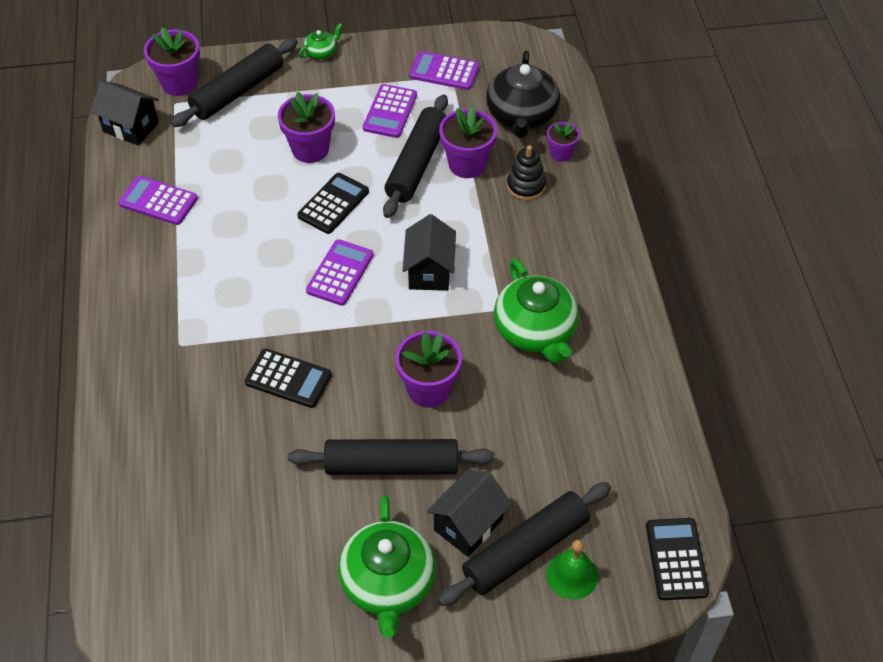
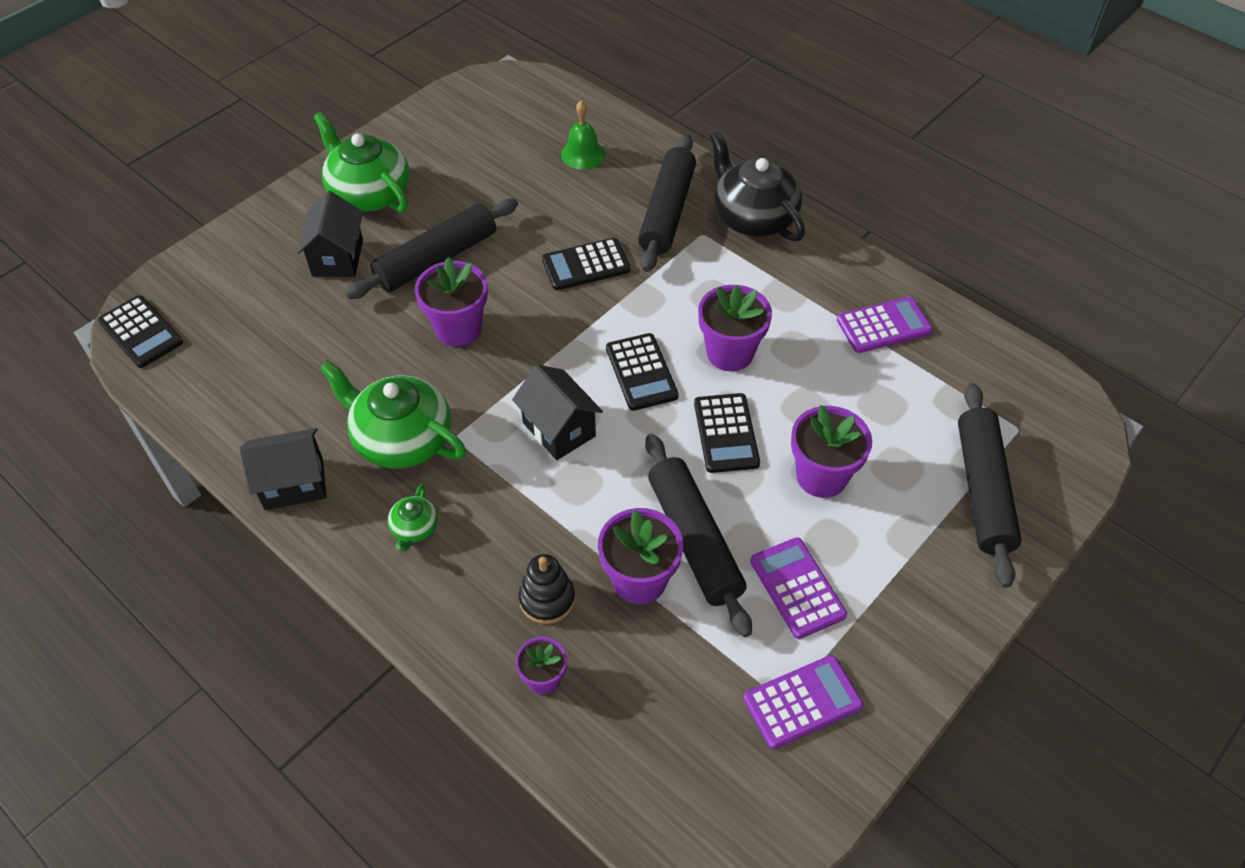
camera: 140 degrees right, 0 degrees up
(131, 127) = (1016, 374): black house -> black house (294, 484)
(179, 83) = (1050, 455): purple flower pot -> purple flower pot (730, 353)
(321, 52) = (972, 615): green teapot -> green teapot (414, 528)
(340, 273) = (641, 372): purple calculator -> black calculator
(521, 116) = (641, 703): black teapot -> black teapot (753, 217)
(526, 550) = (277, 268): black rolling pin -> black rolling pin (667, 212)
(572, 575) = (226, 274): green bell -> green bell (583, 154)

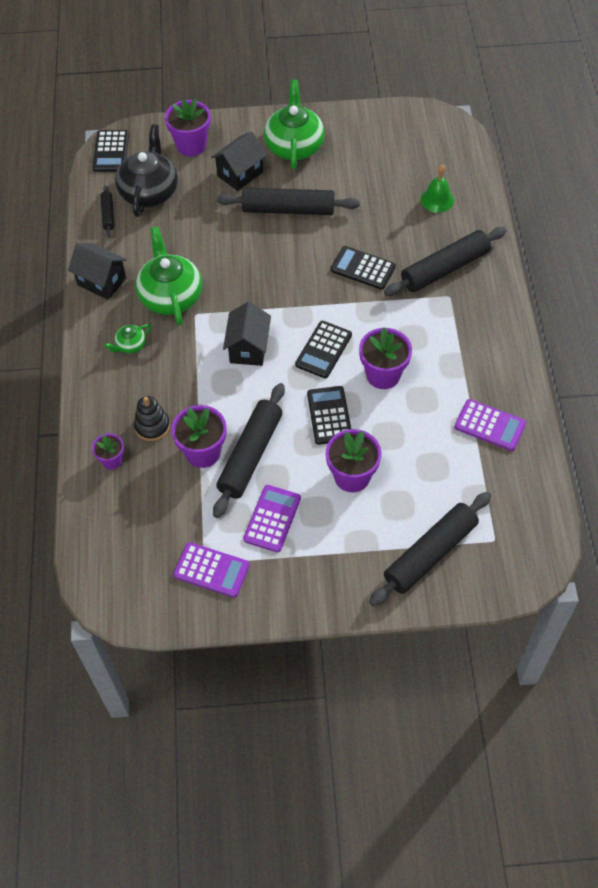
camera: 45 degrees right, 5 degrees up
(216, 403) = (108, 214): none -> black rolling pin
(458, 328) = (258, 257): purple flower pot -> purple flower pot (191, 145)
(726, 433) = (329, 415): black calculator -> black calculator turned 135 degrees clockwise
(753, 217) = (492, 307): black teapot -> black teapot (149, 191)

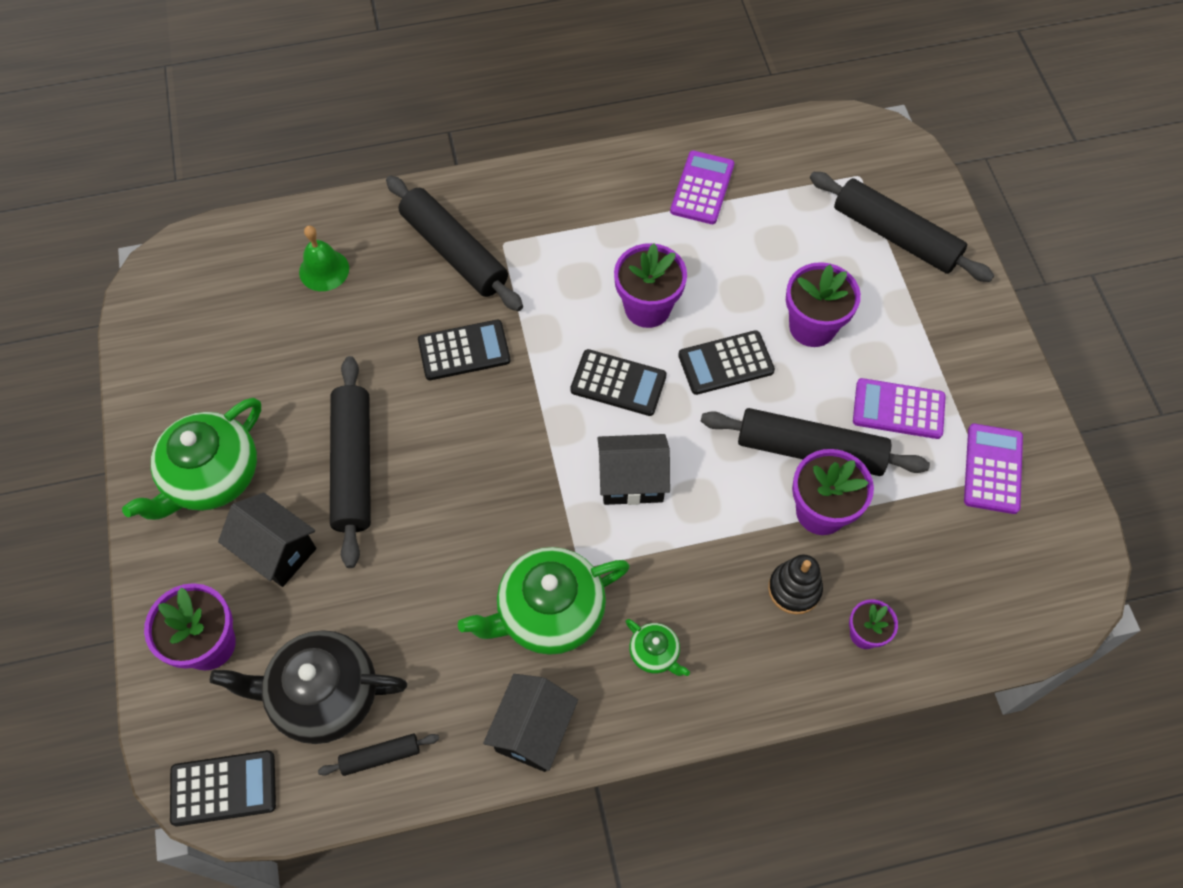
camera: 100 degrees left, 5 degrees up
(294, 146) = (211, 476): green teapot -> green teapot turned 45 degrees counterclockwise
(363, 268) = (464, 351): black calculator -> black calculator turned 120 degrees counterclockwise

